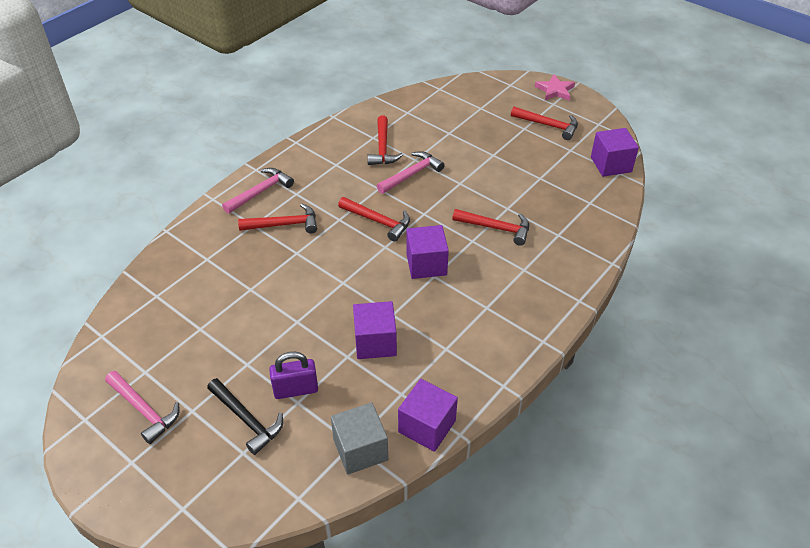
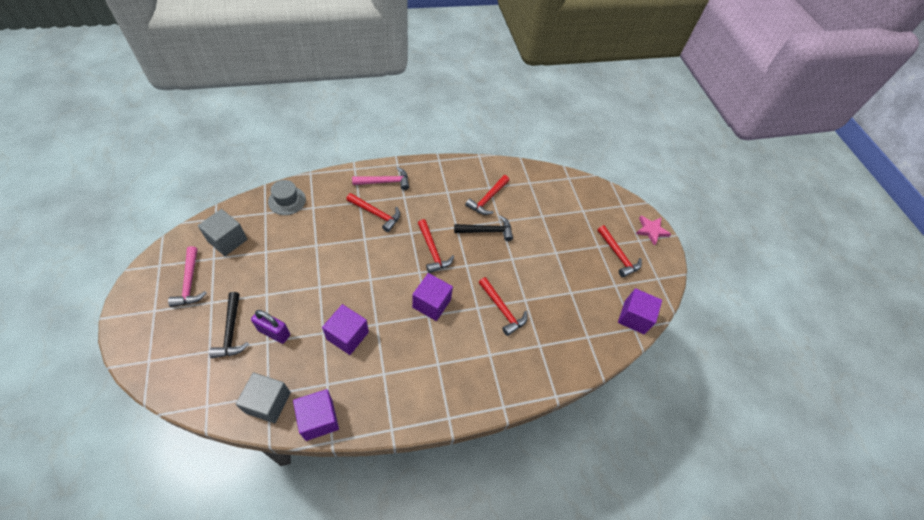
camera: 30 degrees right, 10 degrees up
(142, 346) = (227, 240): none -> grey cube
(169, 270) = (287, 200): none -> grey hat
(412, 174) = (487, 231): pink hammer -> black hammer

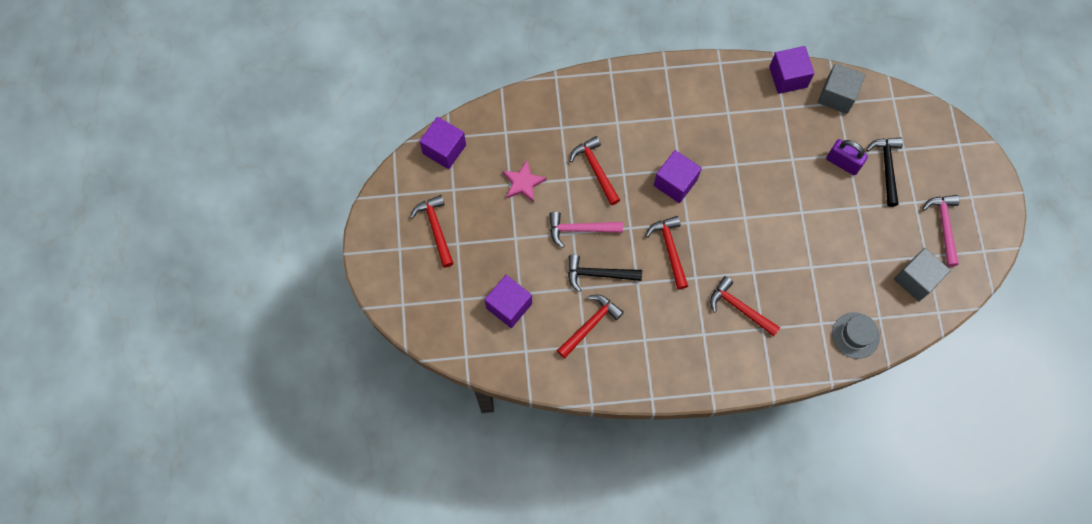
camera: 165 degrees left, 15 degrees up
(347, 335) = (766, 153): purple cube -> purple cube (509, 306)
(385, 182) = (729, 361): pink hammer -> pink hammer (580, 229)
(651, 230) = (377, 262): pink star -> pink star (523, 183)

